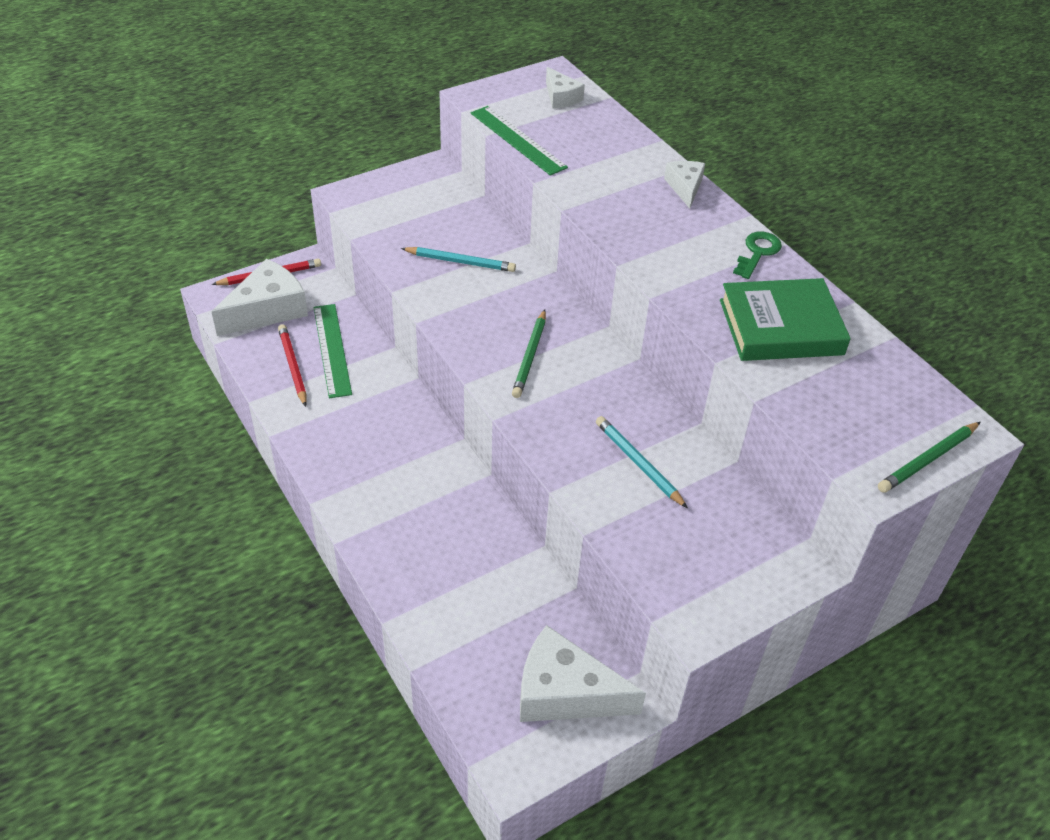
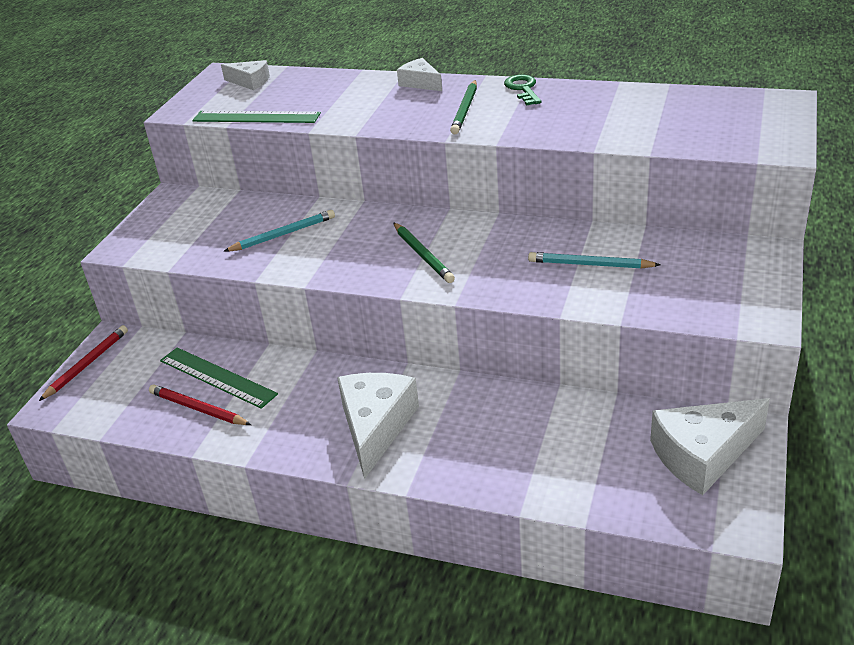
camera: 35 degrees left, 10 degrees down
(267, 310) = (118, 387): white cheese -> white cheese (375, 426)
(780, 327) = (600, 114): green book -> none
(927, 459) = (786, 124): green pencil -> green pencil (464, 110)

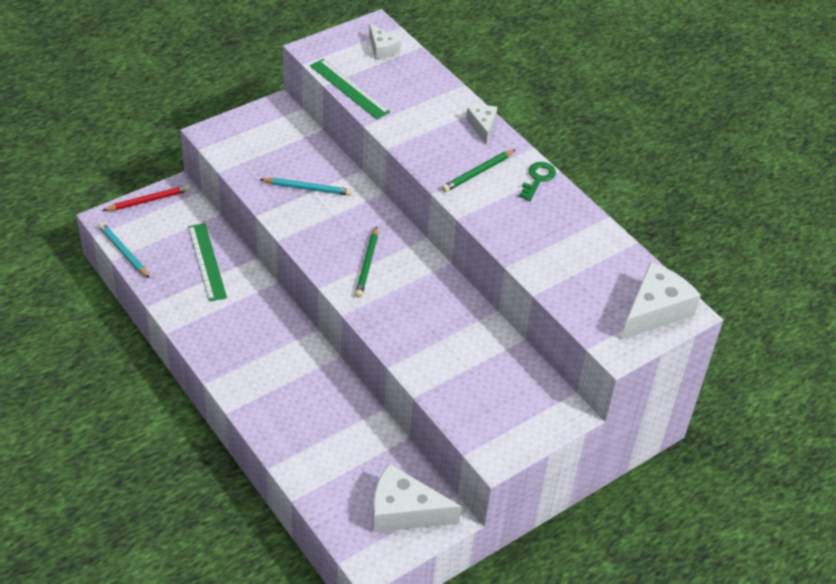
camera: 30 degrees right, 10 degrees up
(198, 408) = (177, 276): red pencil -> none
(375, 426) = (255, 359): white cheese -> white cheese (655, 310)
(589, 264) = (452, 343): turquoise pencil -> turquoise pencil (123, 251)

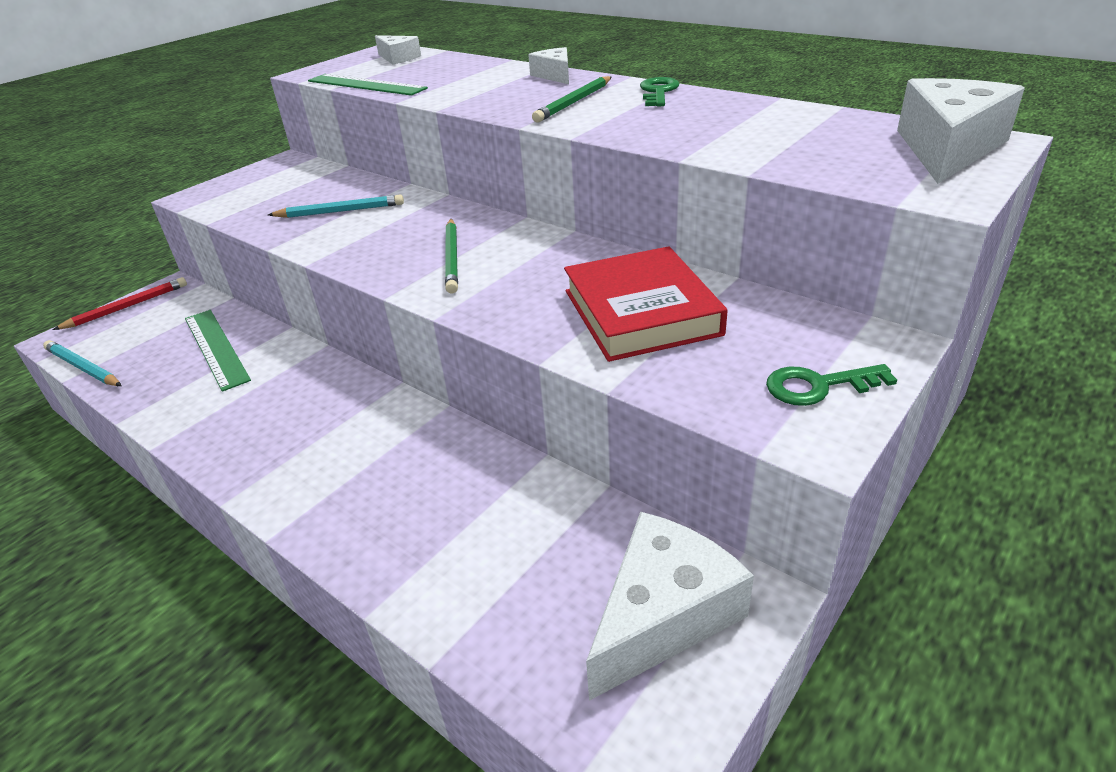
camera: 10 degrees left, 10 degrees down
(404, 511) = (663, 615): white cheese -> white cheese turned 135 degrees clockwise
(456, 348) = (641, 312): none -> red book
(516, 428) = (818, 386): none -> green key

